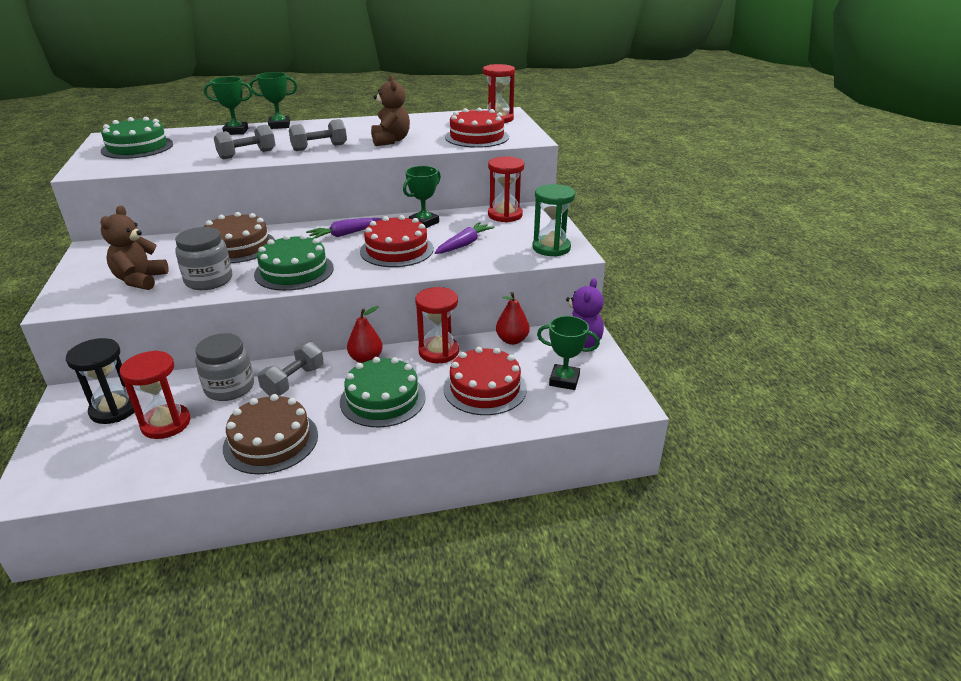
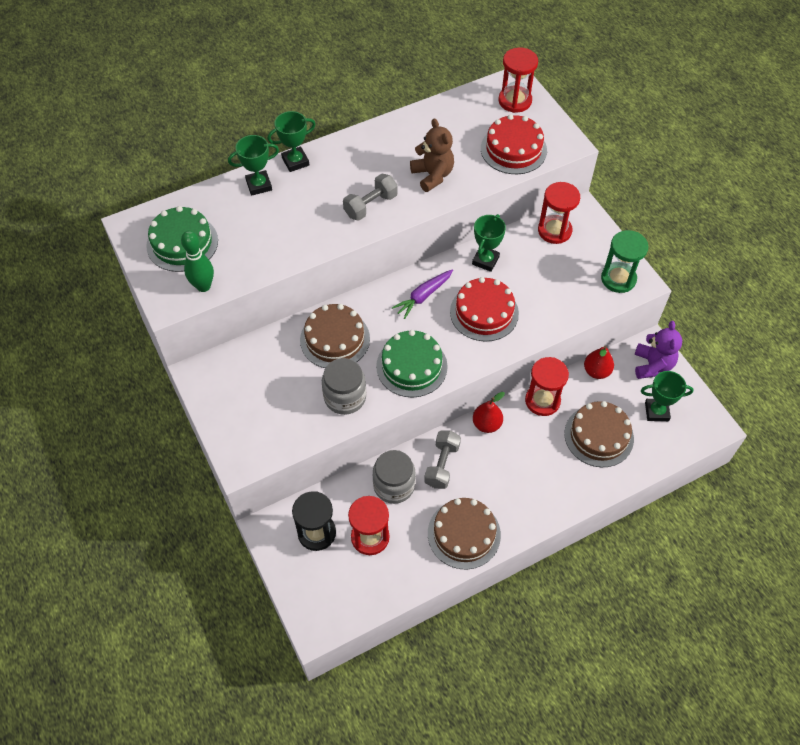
camera: 15 degrees left, 25 degrees up
(125, 166) = (203, 286): none -> green bowling pin
(140, 280) = (283, 411): brown teddy bear -> none
(247, 154) = (308, 236): grey dumbbell -> none
(382, 399) = (525, 468): green cake -> none
(464, 244) = (539, 290): purple carrot -> none
(485, 388) = (599, 436): red cake -> brown cake

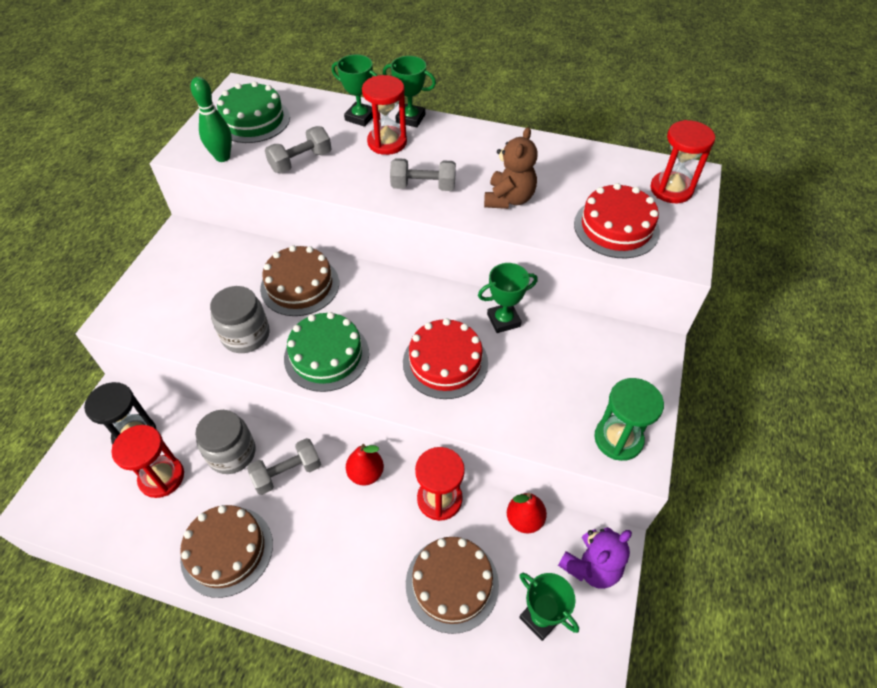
camera: 45 degrees right, 5 degrees down
(265, 248) = (301, 161): none -> grey dumbbell
(423, 296) = (411, 308): purple carrot -> none
(554, 231) = (604, 344): red hourglass -> red hourglass (387, 142)

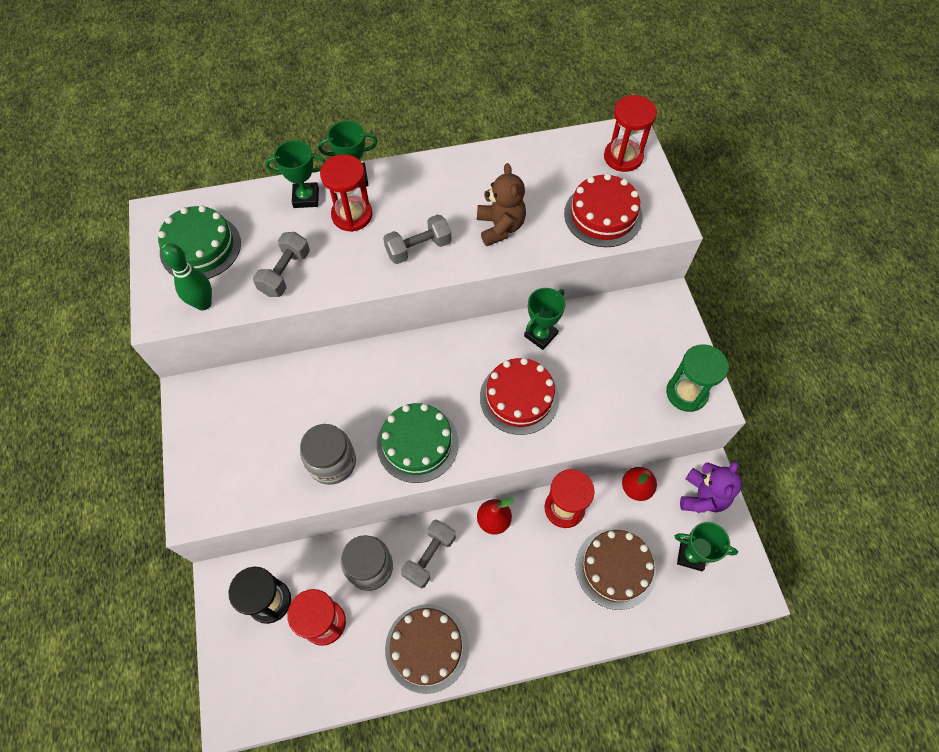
camera: 30 degrees left, 10 degrees up
(300, 285) = (345, 390): brown cake -> none

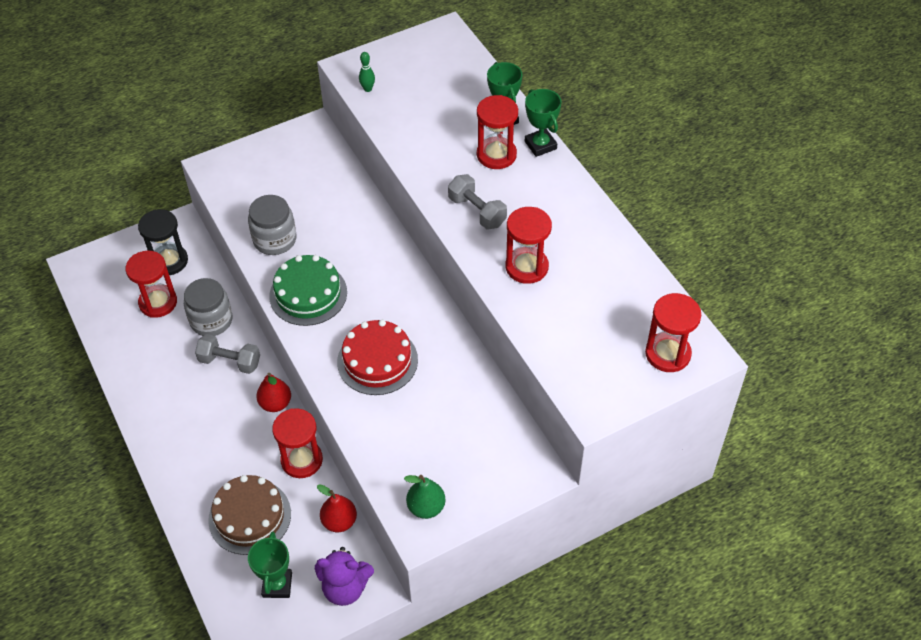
camera: 75 degrees right, 10 degrees down
(200, 247) = (423, 69): green cake -> none
(203, 303) = (368, 89): green bowling pin -> green bowling pin, size x0.58
(285, 273) = (416, 129): grey dumbbell -> none
(427, 647) = (148, 380): brown cake -> none
(500, 227) = (526, 267): brown teddy bear -> red hourglass
(540, 335) = (454, 364): green trophy -> none
(603, 215) = (577, 349): red cake -> none
(686, 393) = (426, 507): green hourglass -> green pear

